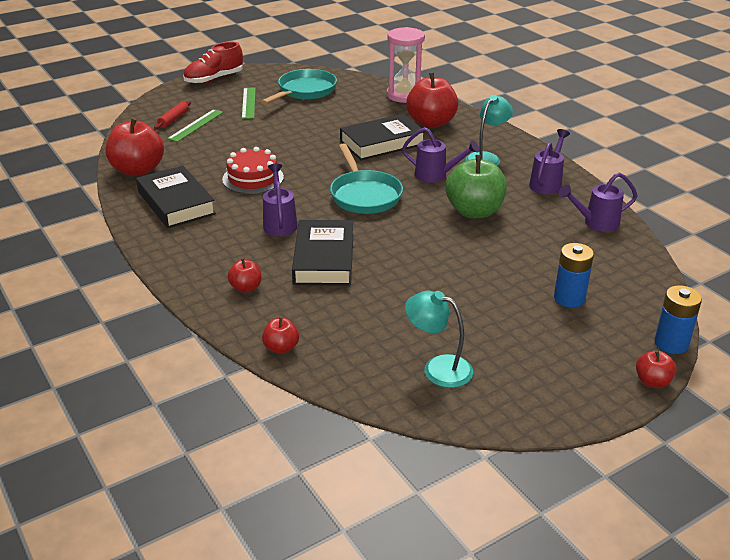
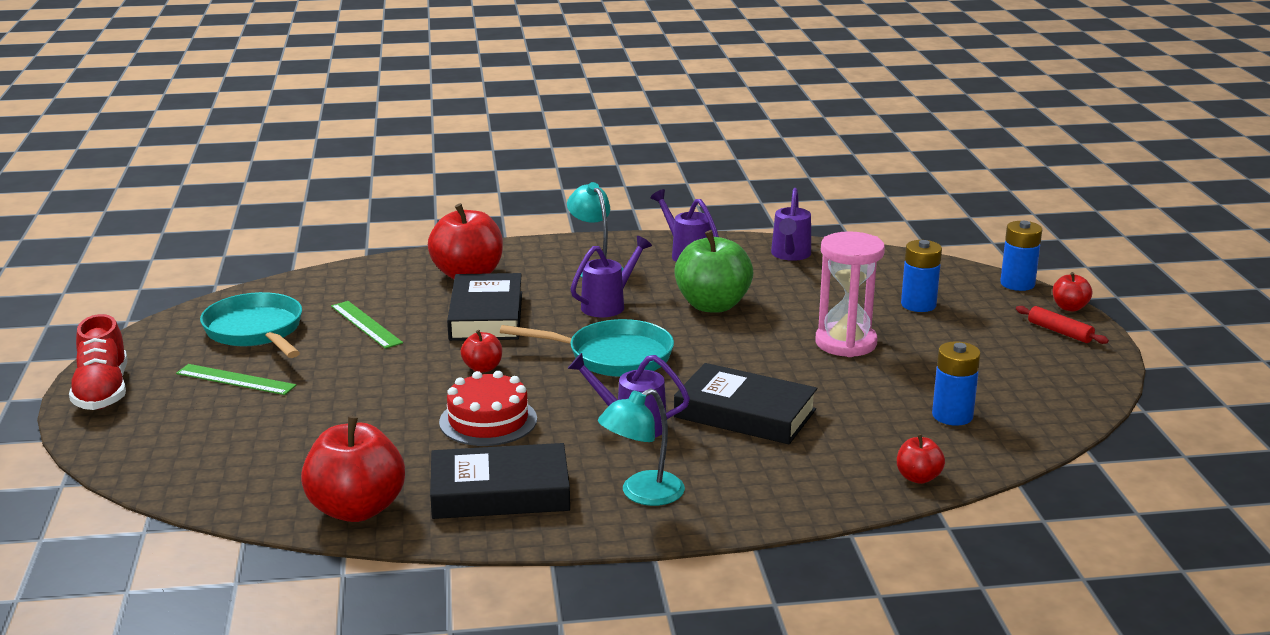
camera: 65 degrees left, 10 degrees down
(173, 119) = (209, 451): red rolling pin -> red rolling pin (1060, 332)
(196, 125) = (257, 435): green ruler -> green ruler (366, 324)
(246, 288) = (773, 477): red apple -> red apple (483, 368)
(387, 348) = (952, 416): none -> blue battery
(404, 95) = (366, 272): pink hourglass -> pink hourglass (846, 343)
(438, 368) = (1002, 397): turquoise lamp -> turquoise lamp (642, 494)

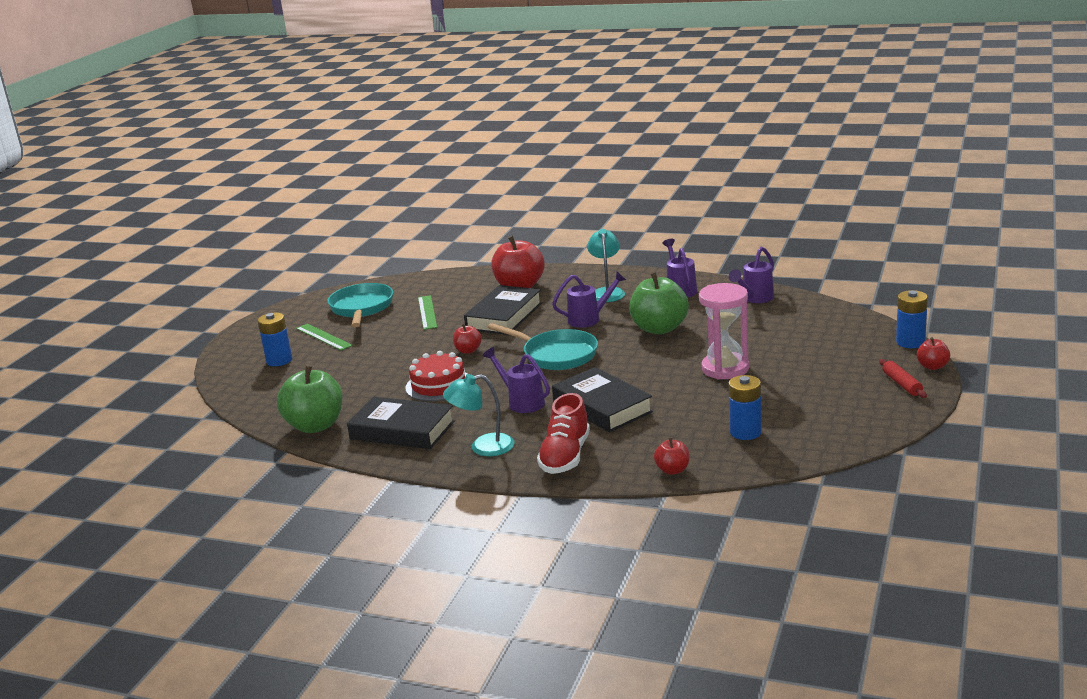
camera: 30 degrees right, 0 degrees up
(103, 391) = (250, 333): red shoe -> red shoe (565, 456)
(356, 509) = (315, 426): red apple -> green apple
(918, 305) = (811, 348): blue battery -> blue battery (279, 360)

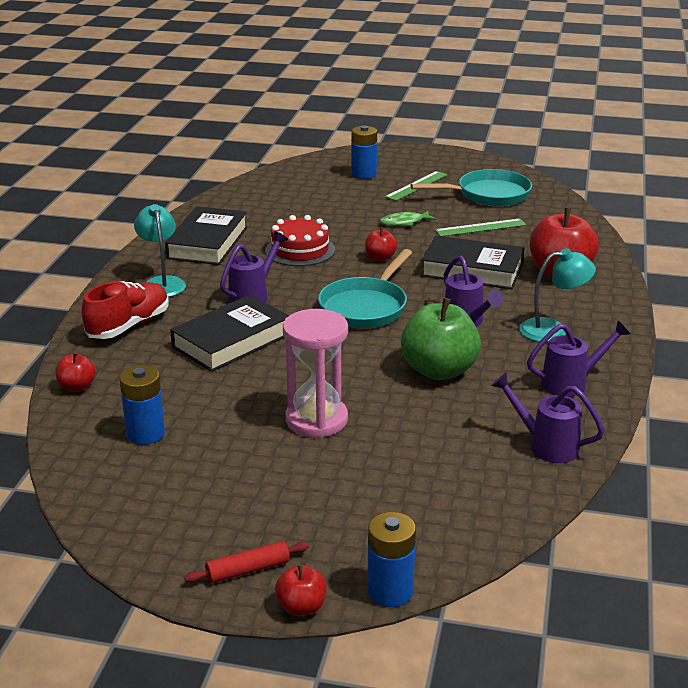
camera: 80 degrees right, 5 degrees up
(315, 426) = (227, 205): green apple -> none
(401, 341) = (404, 222): none -> green fish
(565, 456) = (128, 326): red shoe -> red shoe turned 120 degrees clockwise

